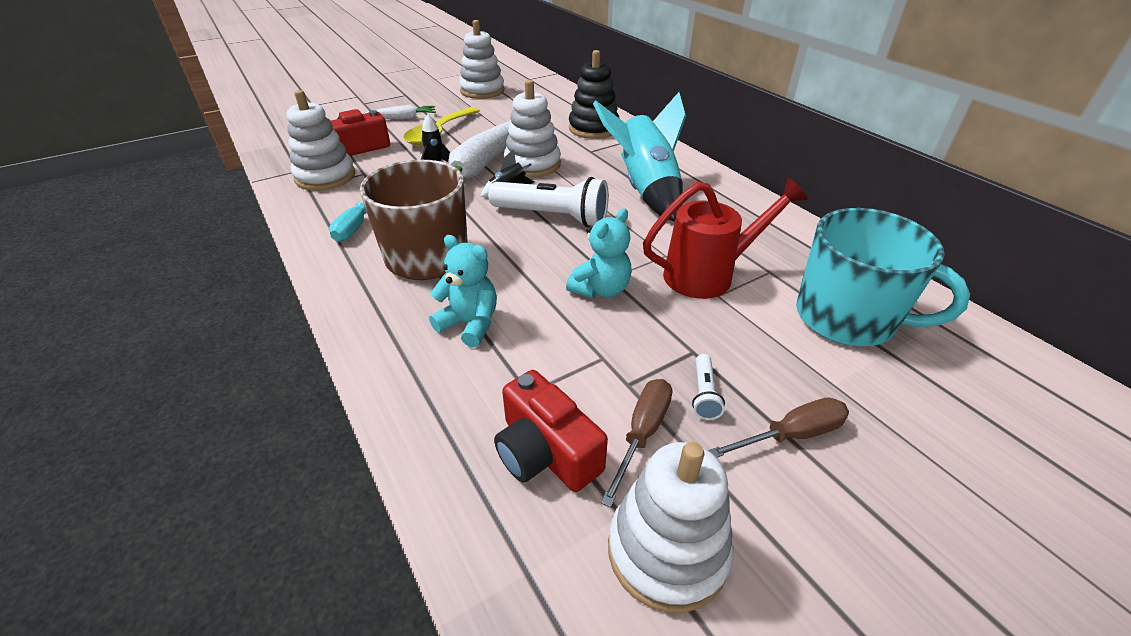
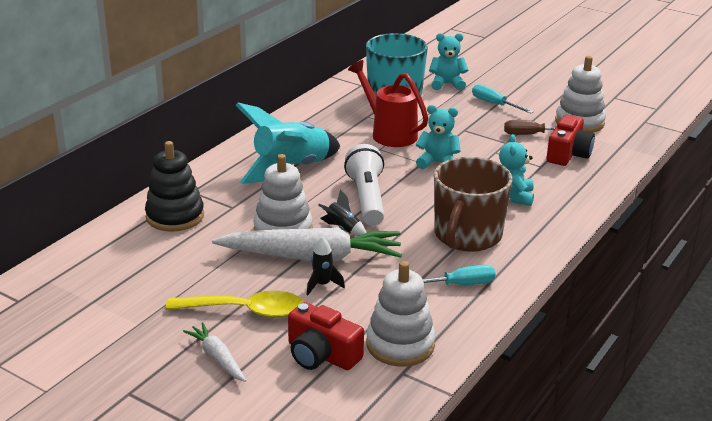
camera: 115 degrees left, 10 degrees down
(482, 91) = (85, 326): white stacking toy -> none
(704, 394) = (491, 124): white flashlight -> none
(791, 435) = (494, 104): brown screwdriver -> turquoise screwdriver
(897, 400) = (447, 84): none -> turquoise teddy bear

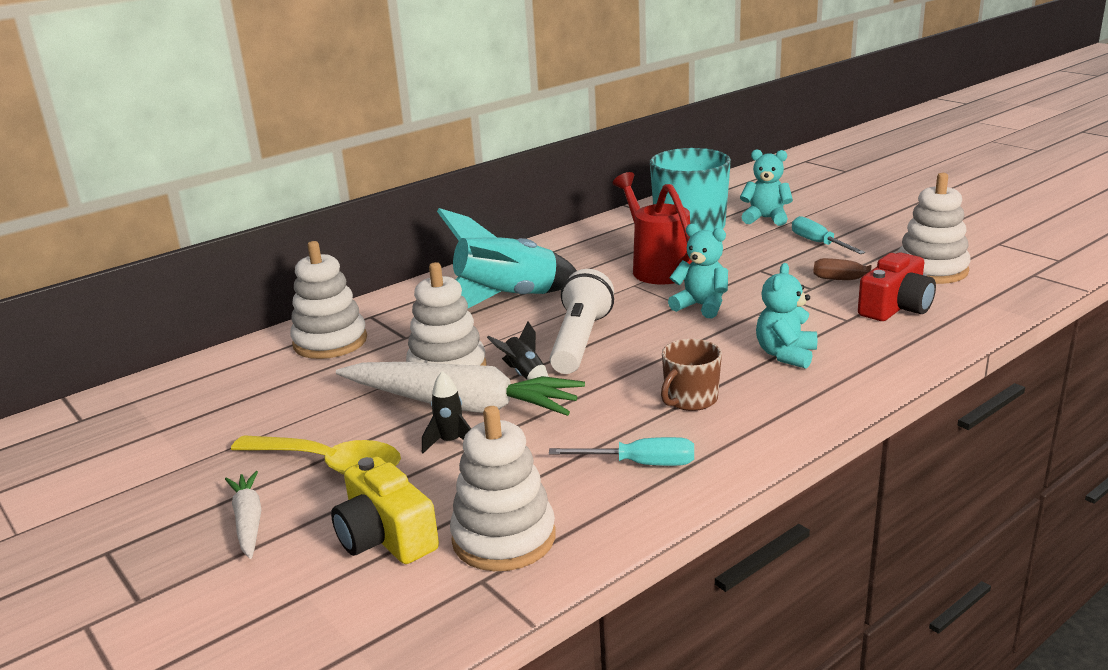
camera: 20 degrees right, 5 degrees down
(175, 216) = (330, 342): black stacking toy -> white stacking toy
(321, 355) = (385, 536): red camera -> yellow camera
(467, 236) = (690, 399): brown mug -> brown mug, size x0.53

